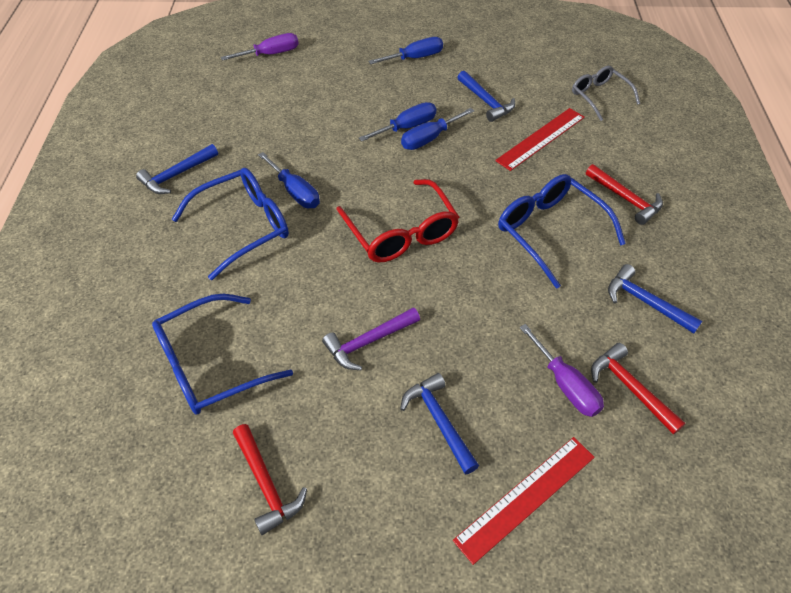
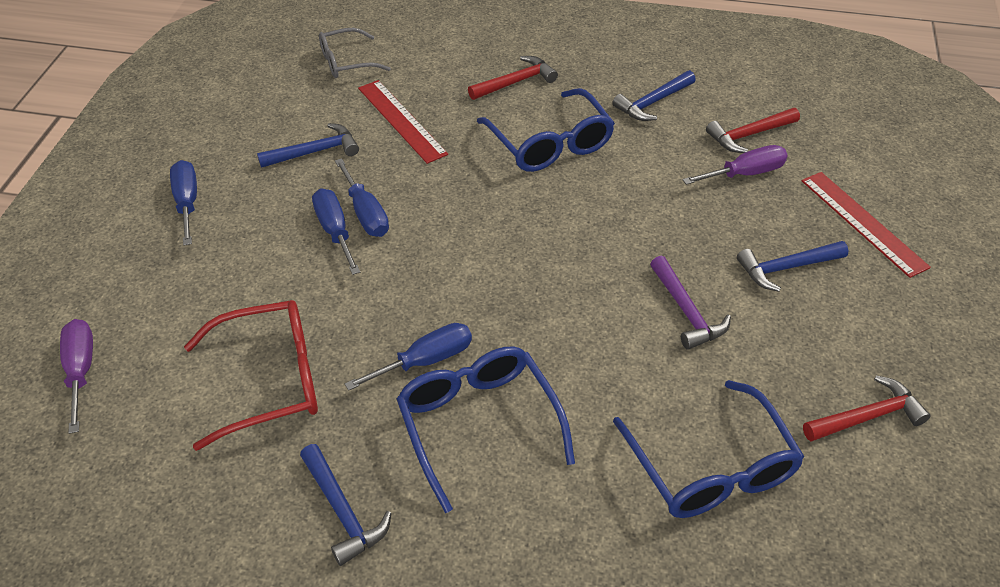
camera: 80 degrees left, 5 degrees down
(401, 232) = (526, 262): red glasses -> red glasses (270, 380)
(550, 231) = (550, 144): blue glasses -> blue glasses turned 90 degrees counterclockwise

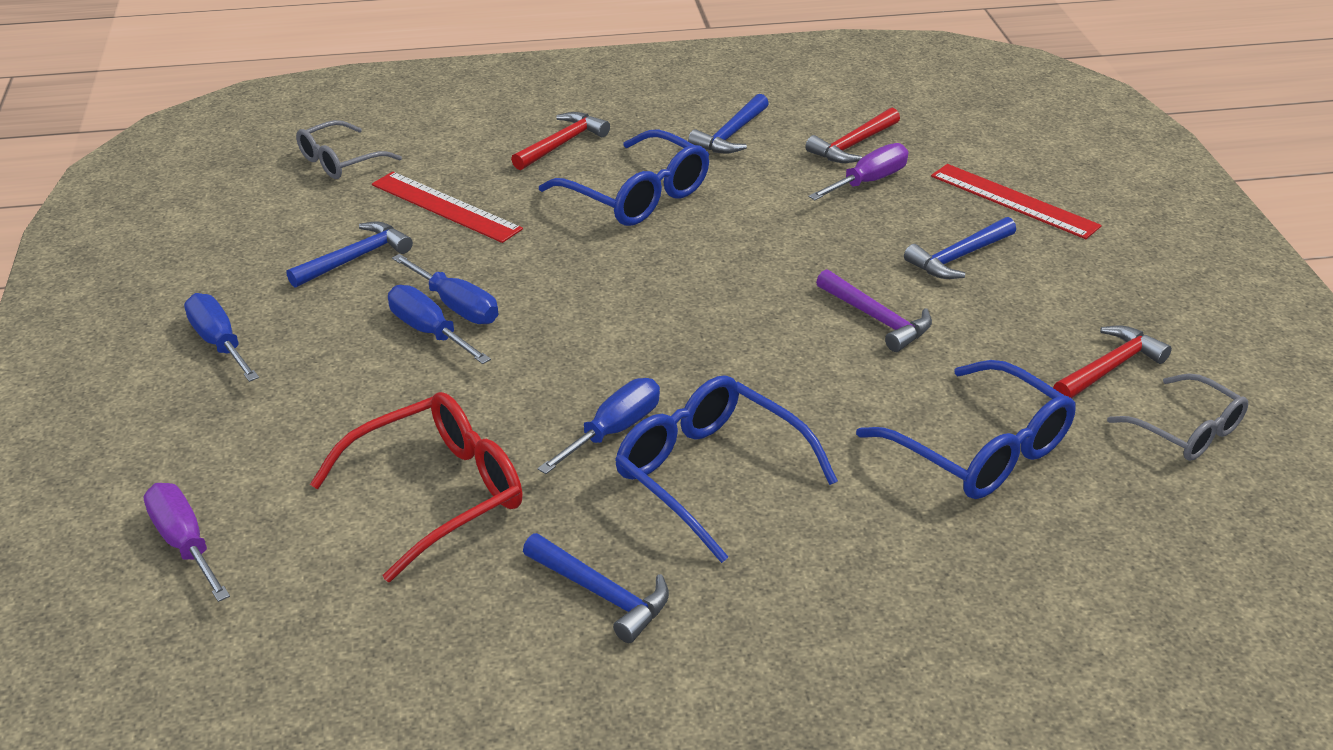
camera: 20 degrees left, 10 degrees down
(907, 503) = (1187, 431): none -> grey glasses

